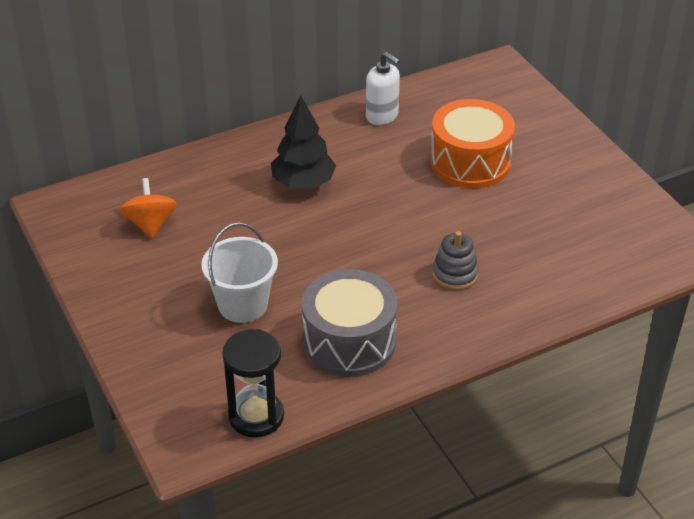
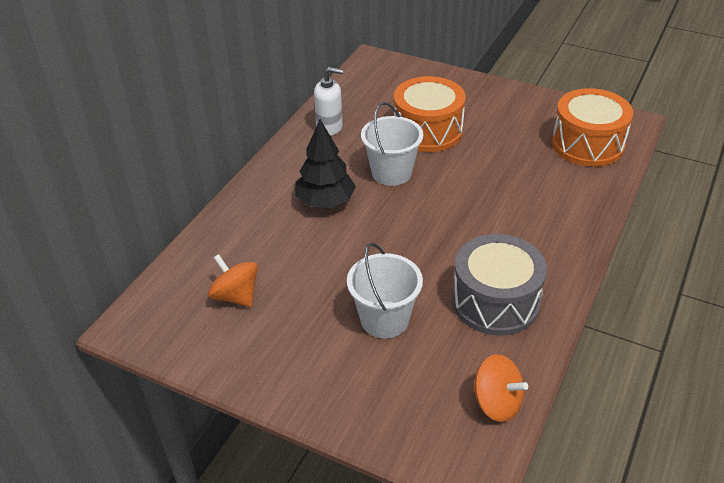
camera: 35 degrees left, 0 degrees up
(256, 416) = (497, 403): black hourglass -> orange spinning top
(390, 185) = (391, 173): none -> white bucket
(455, 274) = (509, 212): grey stacking toy -> none
(615, 251) = (587, 144): none -> orange drum

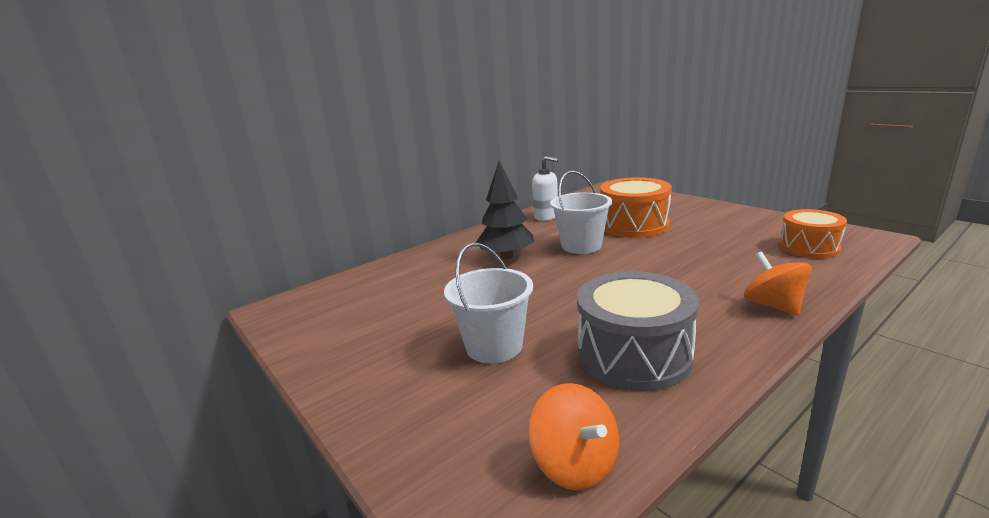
camera: 25 degrees right, 20 degrees down
(236, 296) = (373, 304): orange spinning top -> orange spinning top (773, 305)
(587, 144) = (809, 247): orange drum -> orange drum, size x0.66

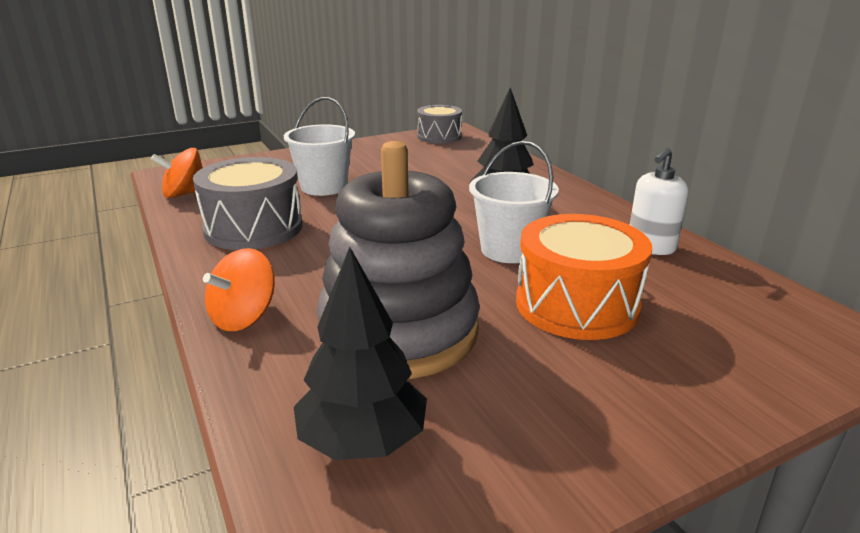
camera: 100 degrees right, 5 degrees up
(294, 314) = (439, 136): none -> grey drum
(716, 257) = (399, 331): none -> grey stacking toy
(773, 305) = (244, 317): orange spinning top -> orange spinning top turned 135 degrees clockwise
(809, 247) = (362, 441): orange drum -> black tree

